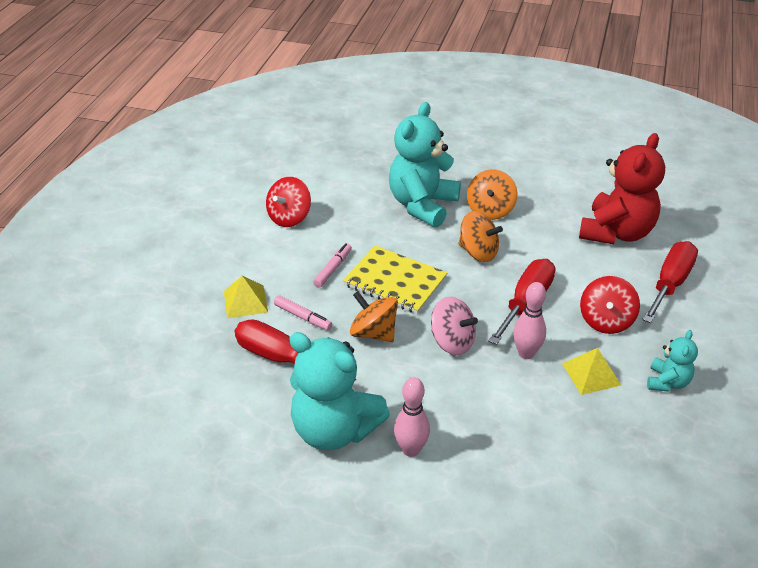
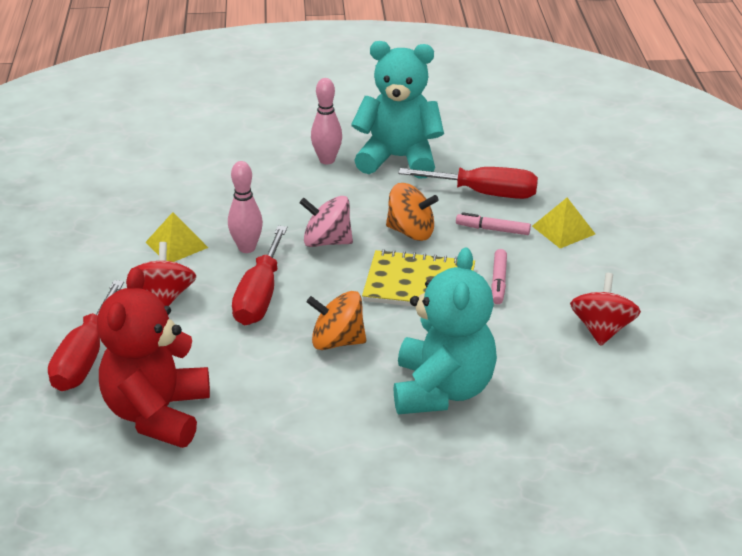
camera: 160 degrees right, 5 degrees down
(490, 210) = (344, 406): orange spinning top -> none
(667, 382) = (97, 254): turquoise teddy bear -> none

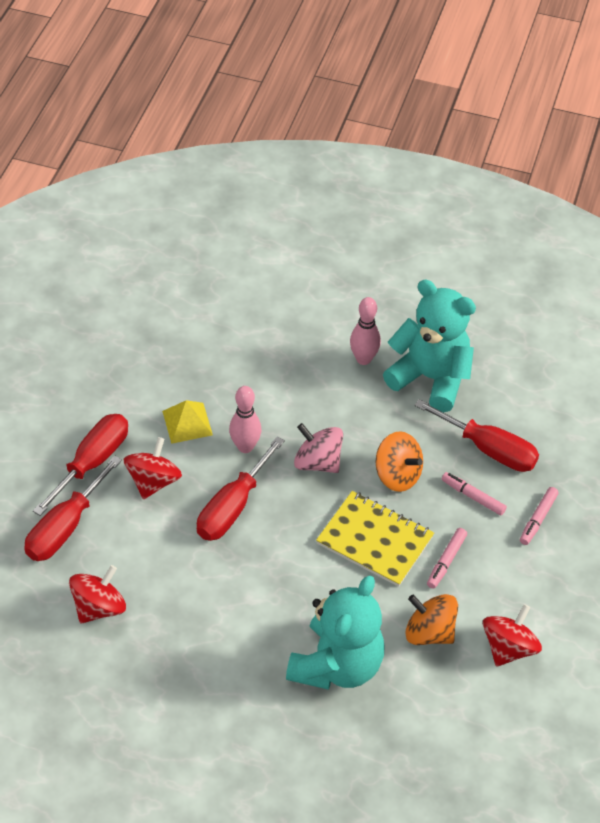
camera: 20 degrees right, 15 degrees up
(90, 298) = (92, 462): none -> red screwdriver
(157, 414) = (99, 607): red teddy bear -> red spinning top
(337, 341) = (275, 581): orange spinning top -> orange spinning top (429, 632)
(563, 230) = (538, 519): yellow pyramid -> pink marker

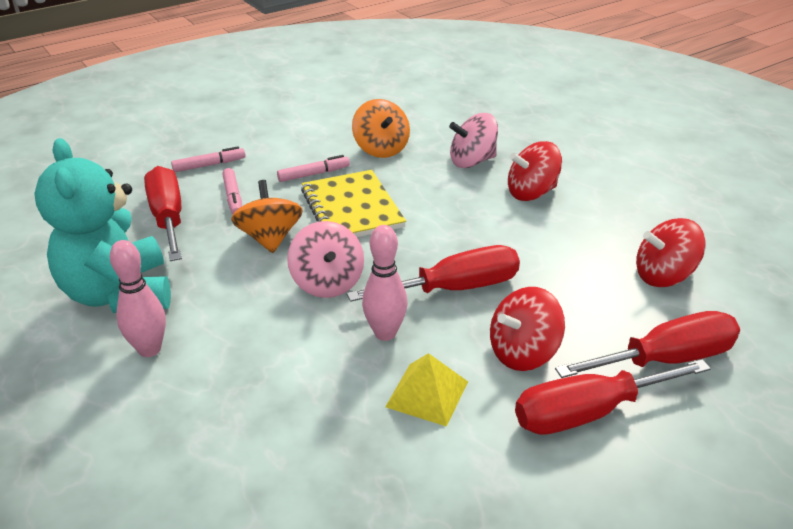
camera: 140 degrees left, 15 degrees down
(337, 665) = (472, 161): turquoise teddy bear -> pink spinning top
(508, 648) = (337, 123): red spinning top -> red spinning top (531, 193)

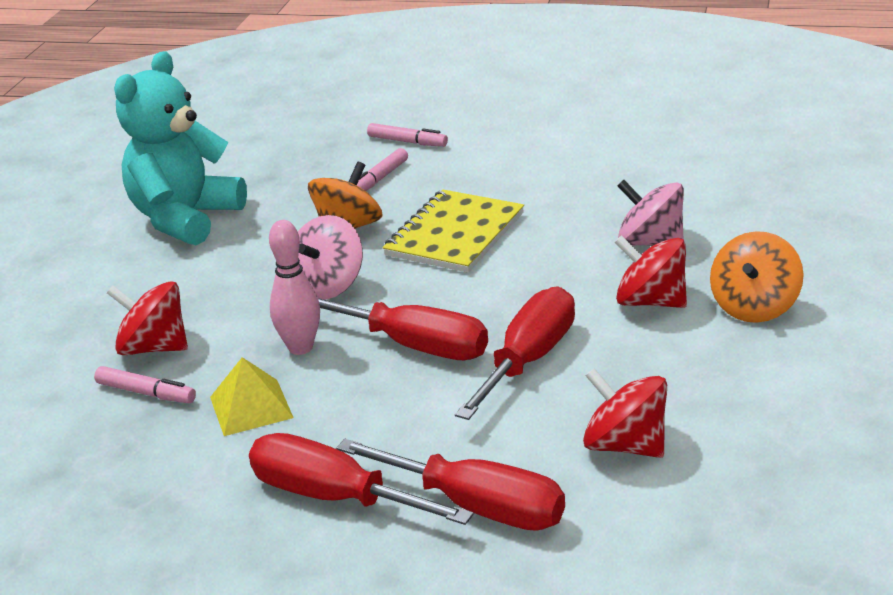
camera: 50 degrees right, 5 degrees down
(149, 349) = (142, 268): pink bowling pin -> none
(168, 218) = (305, 175): red screwdriver -> red screwdriver (528, 360)
(314, 174) = (477, 188): pink marker -> pink marker (146, 393)
(381, 149) = (582, 190): orange spinning top -> orange spinning top (754, 307)
(523, 353) = (371, 425): red spinning top -> red spinning top (154, 348)

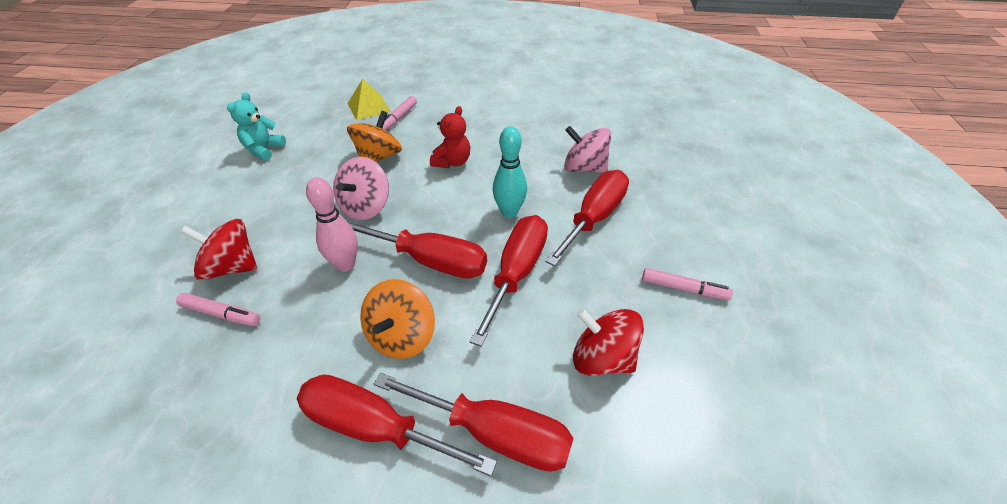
camera: 10 degrees left, 15 degrees up
(185, 219) = (264, 150): turquoise teddy bear -> turquoise teddy bear, size x0.49
(251, 407) = (306, 326): yellow pyramid -> yellow pyramid (369, 107)
(407, 142) = (415, 90): pink marker -> pink marker (684, 289)
(454, 234) = (452, 162): yellow notebook -> red teddy bear
(529, 294) = (509, 212): none -> turquoise bowling pin
(650, 302) = (594, 218): red spinning top -> red screwdriver
(754, 307) = (665, 221): orange spinning top -> orange spinning top (402, 336)

